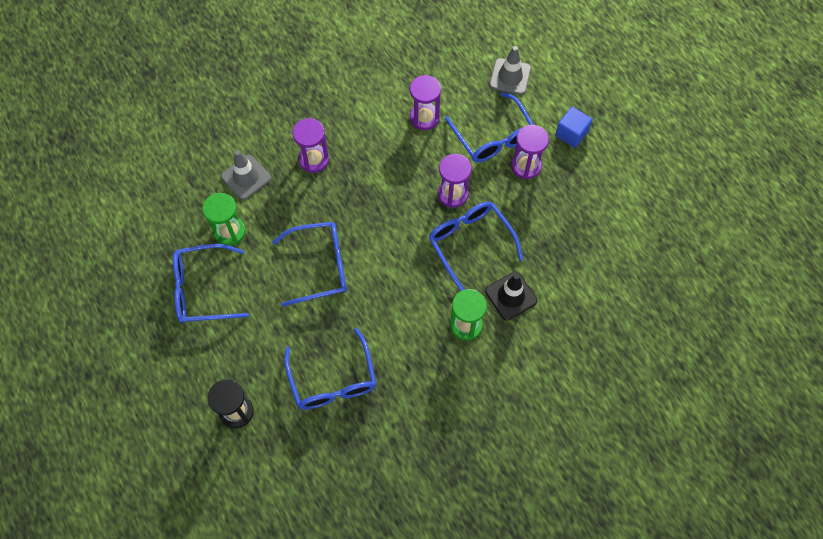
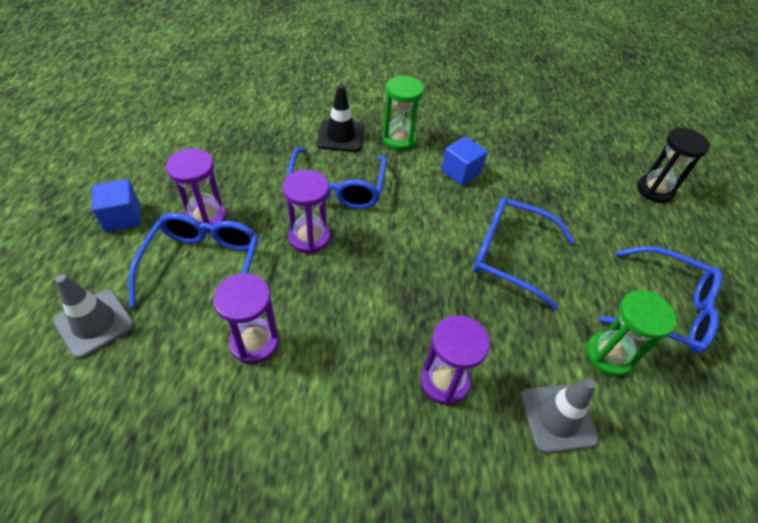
camera: 150 degrees left, 15 degrees down
(333, 380) = (548, 166): blue glasses -> none
(396, 322) = (460, 172): none -> blue cube

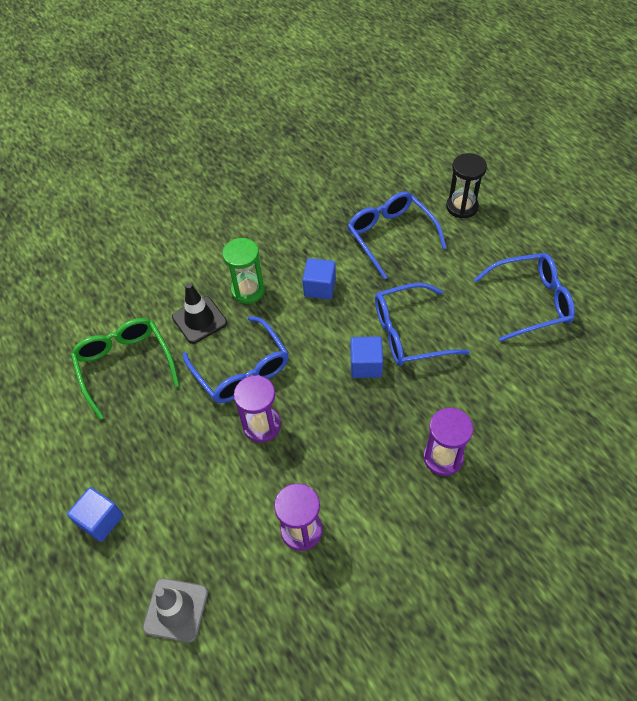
camera: 30 degrees left, 5 degrees up
(203, 266) = (207, 507): blue glasses -> blue glasses (391, 236)
(206, 217) = (167, 469): purple hourglass -> none
(255, 131) = (125, 365): none -> green glasses
(444, 253) = (366, 365): none -> blue cube
(557, 417) = (523, 427): grey traffic cone -> none
(609, 355) = (522, 362): green hourglass -> none

